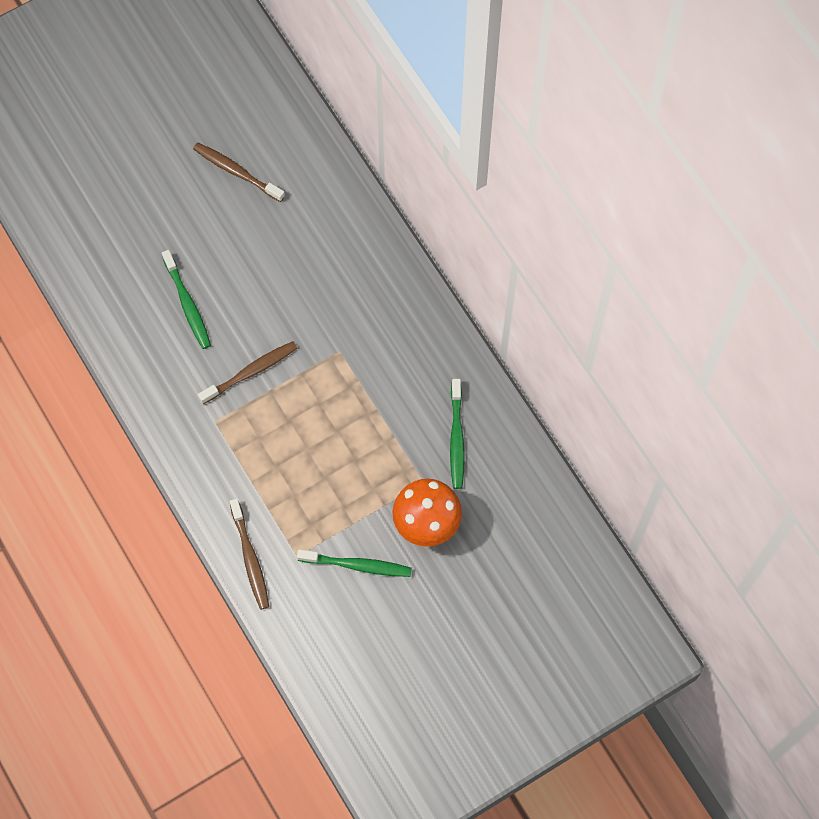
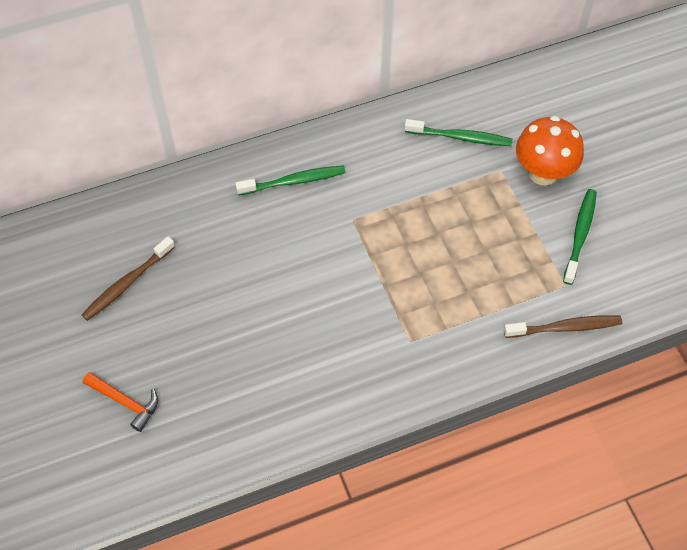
camera: 80 degrees left, 10 degrees down
(121, 199) = (125, 402): none -> orange hammer
(187, 304) = (270, 350): green toothbrush -> green toothbrush (294, 181)
(250, 372) = (360, 300): brown toothbrush -> none

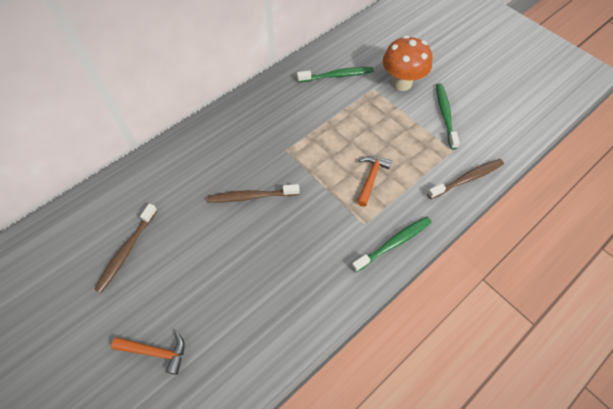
camera: 20 degrees left, 0 degrees up
(288, 265) = (251, 196): none -> brown toothbrush
(294, 181) = (232, 136): green toothbrush -> green toothbrush (393, 243)
(443, 288) = (371, 178): none -> orange hammer

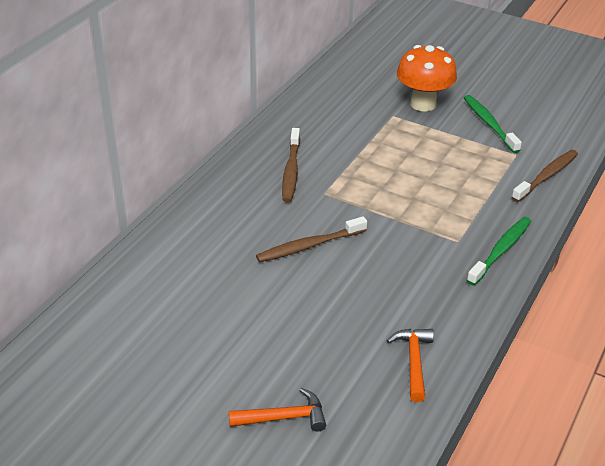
camera: 20 degrees left, 20 degrees down
(127, 251) = (184, 333): brown toothbrush -> brown toothbrush (291, 171)
(337, 75) = (343, 111): green toothbrush -> none
(371, 178) = (440, 198): orange hammer -> orange hammer (413, 361)

